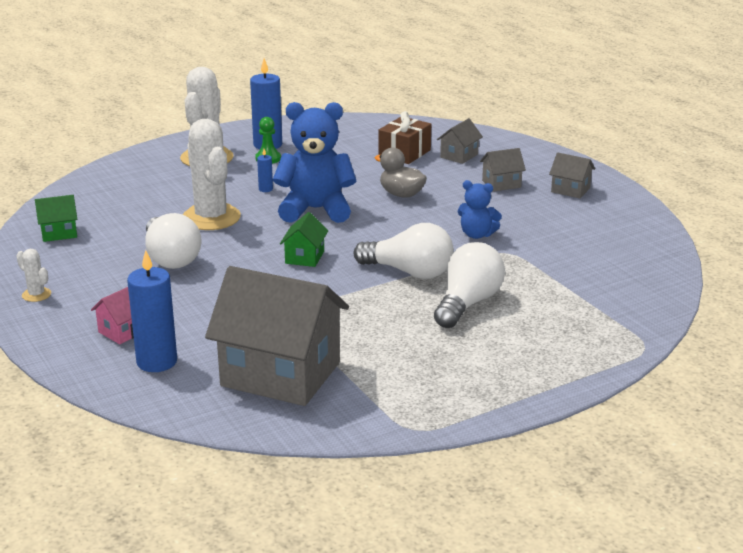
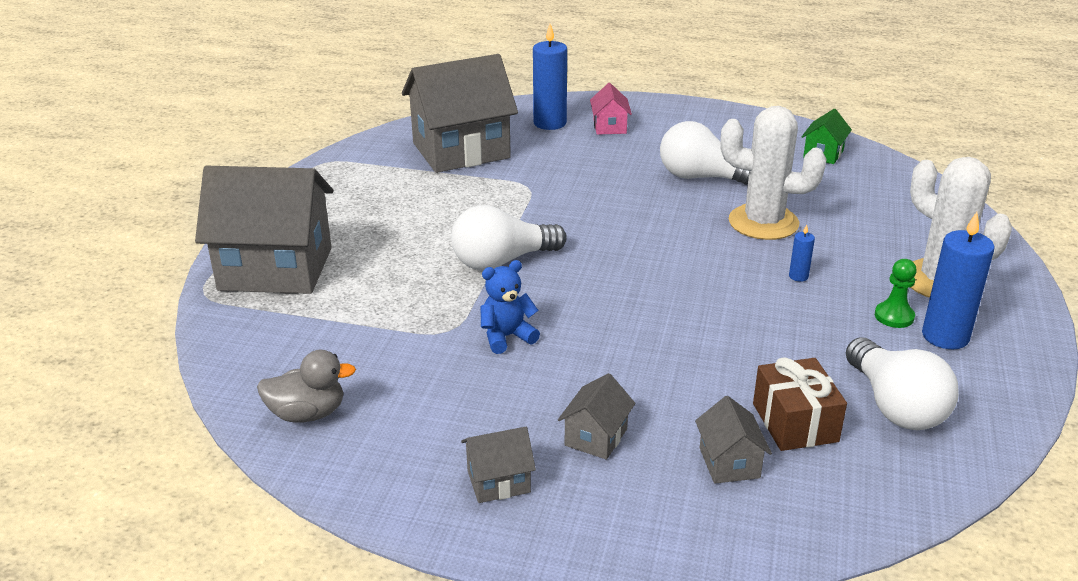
camera: 135 degrees right, 5 degrees up
(36, 295) = (715, 118): white cactus -> none
(304, 257) = (611, 229): green house -> none
(316, 210) = (705, 279): blue teddy bear -> none
(401, 194) = (670, 348): grey duck -> grey duck (307, 414)
(467, 303) = (408, 258): white light bulb -> white light bulb (895, 406)
(572, 341) = (276, 269): none -> grey house

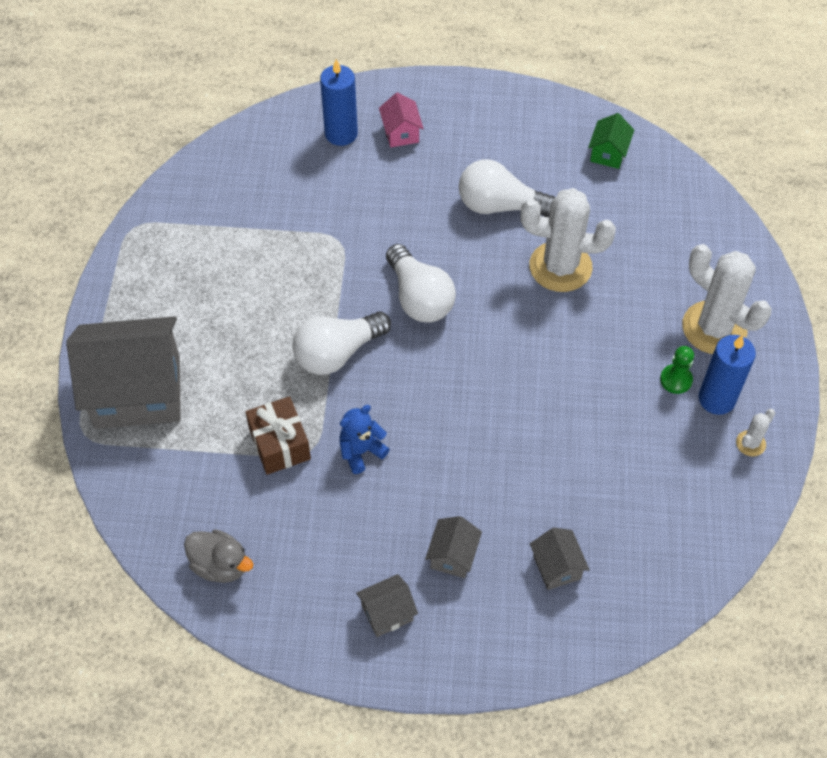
camera: 10 degrees left, 25 degrees up
(307, 414) = (220, 565): grey duck -> grey duck turned 45 degrees clockwise
(461, 150) = (263, 191): grey house -> none
(795, 422) = (603, 516): brown gift -> brown gift (280, 444)
(798, 276) = (595, 338): blue candle -> none
(895, 406) = (678, 486): white light bulb -> white light bulb (419, 298)
(990, 378) = (750, 443): none -> white cactus

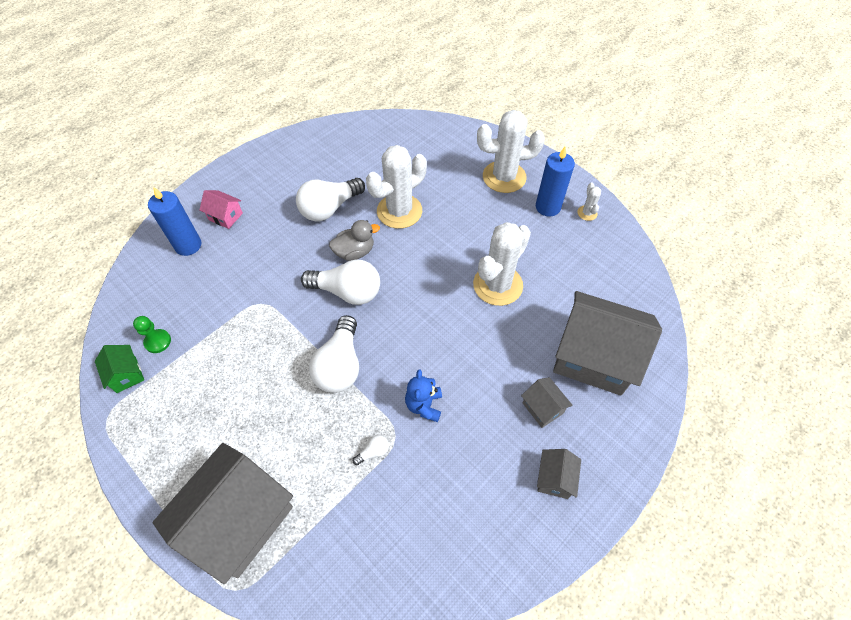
camera: 50 degrees left, 0 degrees up
(220, 565) = (432, 566): grey duck -> grey duck (355, 252)
(280, 444) = (373, 452): brown gift -> white light bulb
(556, 567) = (593, 357): grey house -> grey house, size x2.29
(559, 421) = (498, 285): none -> white cactus
(608, 153) = (351, 140): green house -> green house (126, 375)
(676, 380) = (520, 215): green pawn -> green pawn (158, 341)

